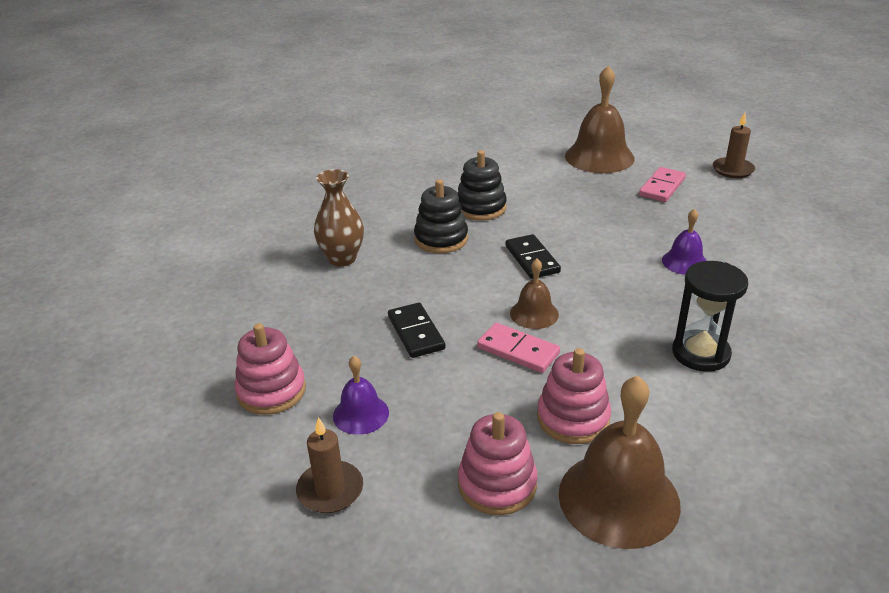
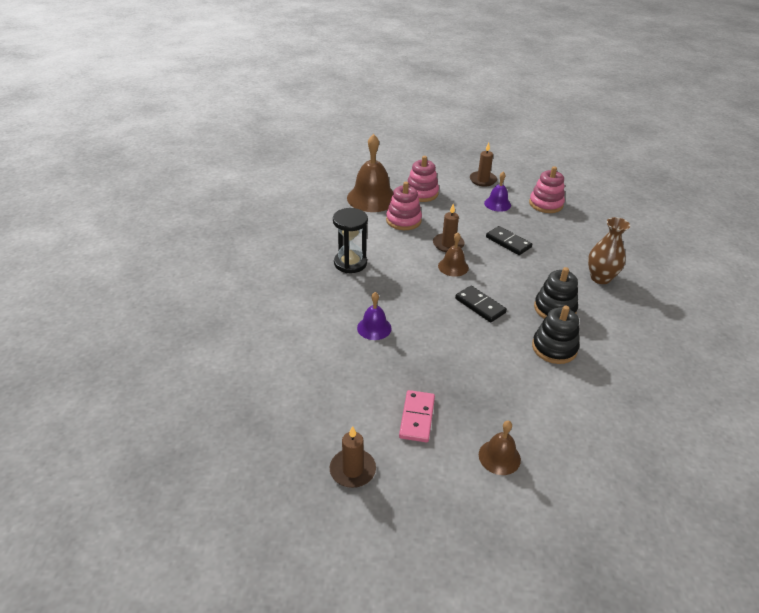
camera: 155 degrees right, 5 degrees up
(518, 350) = (448, 244): pink domino -> brown candle
(599, 157) = (499, 457): brown bell -> brown bell, size x0.53

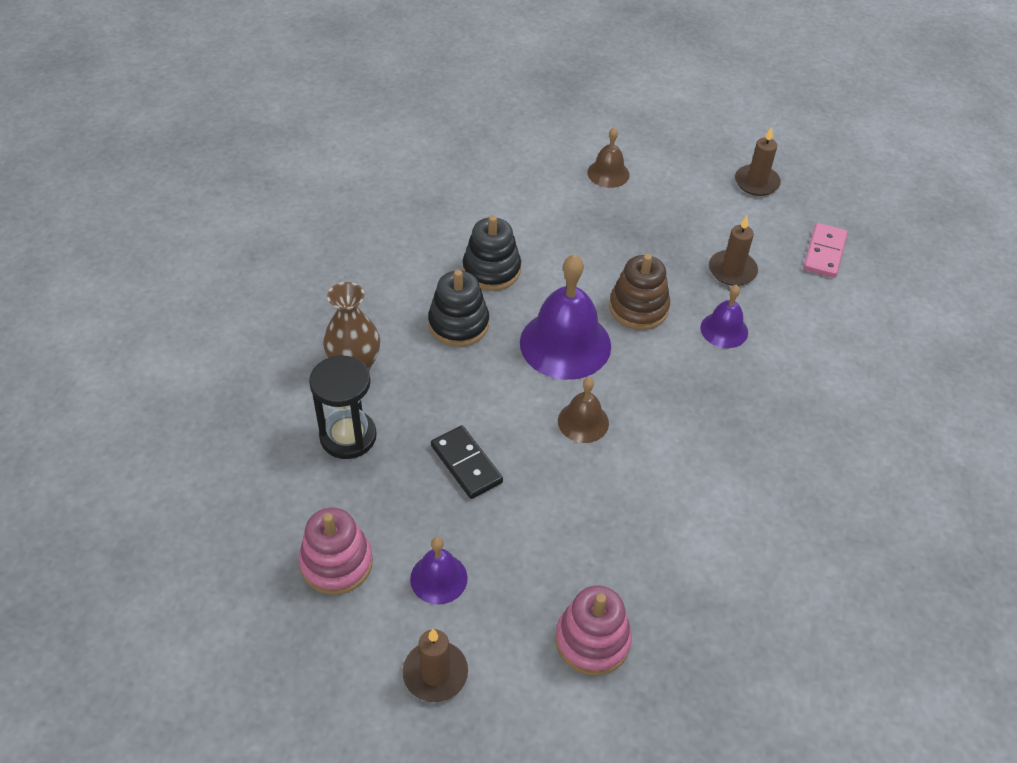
camera: 170 degrees left, 10 degrees up
(350, 263) = (755, 453): black hourglass -> black hourglass (348, 436)
(372, 198) = (705, 638): brown bell -> none
(403, 220) = (647, 552): pink stacking toy -> none
(417, 417) = (685, 217): pink domino -> pink domino (824, 253)
(437, 335) = (638, 308): none -> brown stacking toy
(448, 244) = (577, 474): brown candle -> brown candle (732, 270)
(480, 306) = (565, 344): black domino -> purple bell

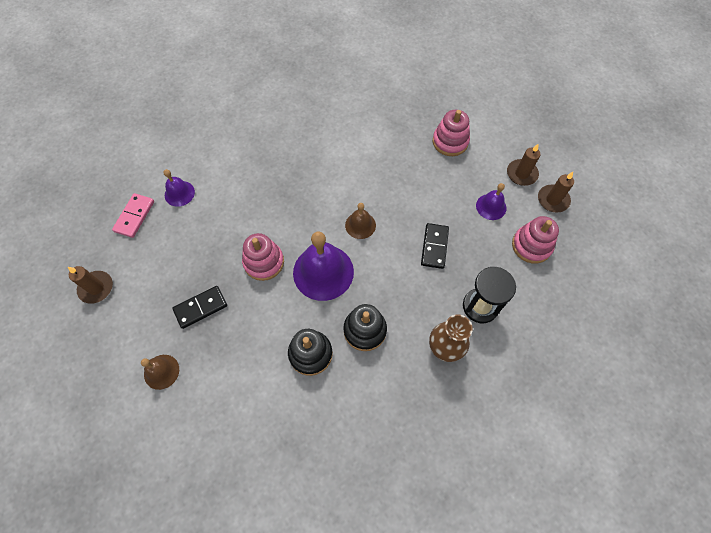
camera: 135 degrees left, 15 degrees up
(638, 308) = (264, 262): brown stacking toy -> pink stacking toy
(643, 232) = (200, 308): none -> black domino
(724, 330) = (240, 217): purple bell -> purple bell (179, 193)
(732, 270) = (191, 244): brown candle -> brown candle (553, 200)
(824, 253) = (134, 216): pink domino -> pink domino turned 45 degrees counterclockwise

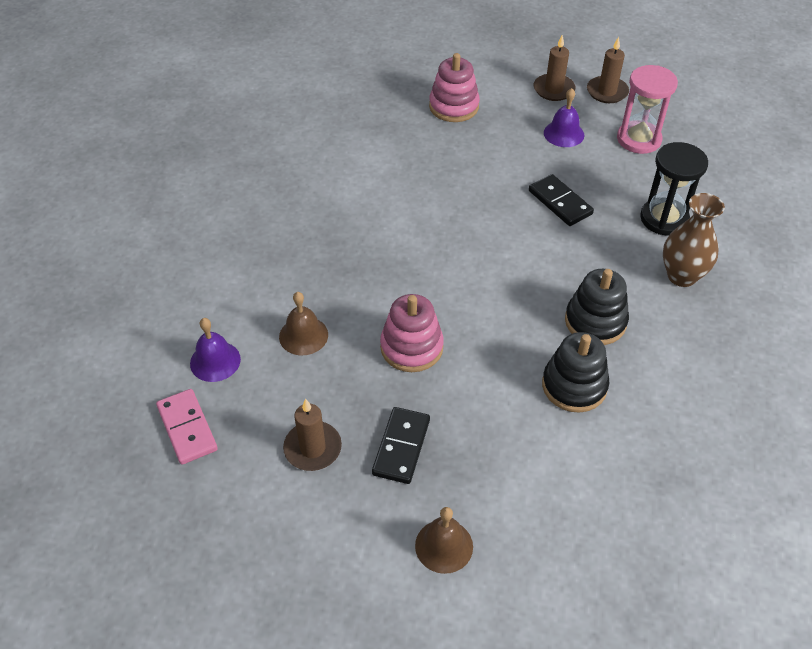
camera: 45 degrees left, 15 degrees down
(96, 288) = (241, 540): brown candle -> brown candle (312, 448)
(323, 272) = (486, 306): purple bell -> none
(360, 225) = (465, 237): brown bell -> brown bell (303, 335)
(531, 245) = (638, 139): pink stacking toy -> pink hourglass

